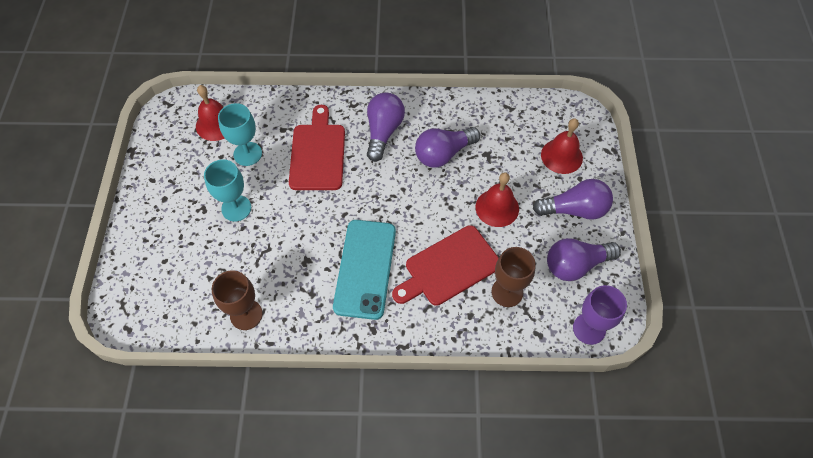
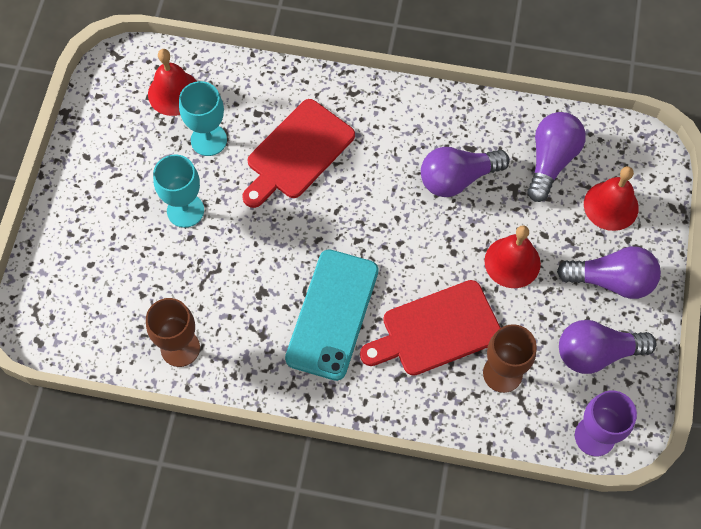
camera: 10 degrees right, 5 degrees up
(318, 153) = (297, 153): red cutting board -> red cutting board turned 150 degrees counterclockwise
(383, 132) = (385, 136): purple light bulb -> purple light bulb (551, 161)

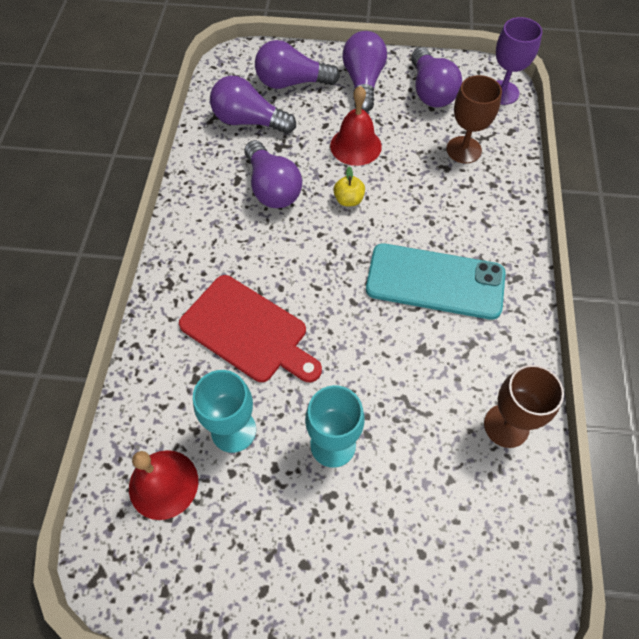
camera: 95 degrees left, 5 degrees down
(436, 330) = (433, 197): red cutting board -> none
(438, 247) = (348, 200): none -> yellow apple
(611, 205) = (292, 83): red bell -> purple light bulb

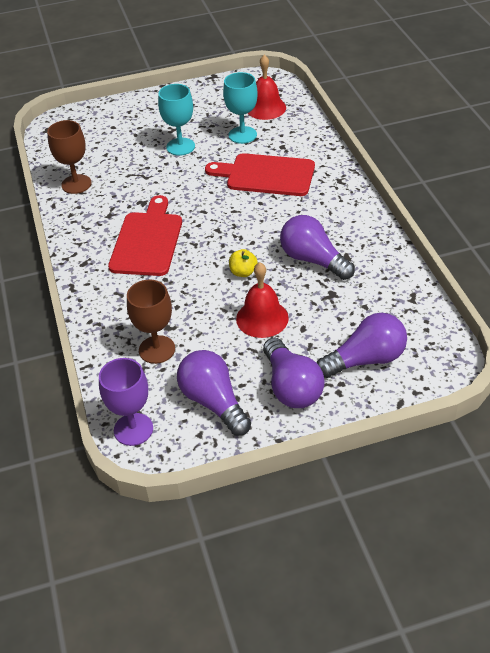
camera: 160 degrees right, 15 degrees down
(249, 121) = (376, 306): purple light bulb -> none
(435, 281) = (147, 240): turquoise phone -> red cutting board

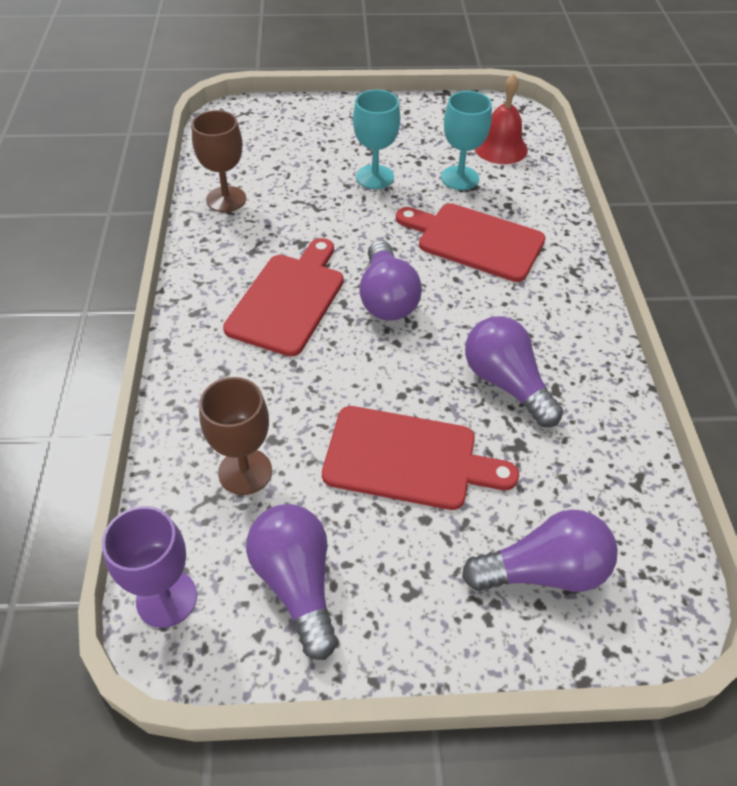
camera: 10 degrees right, 5 degrees up
(243, 272) = (402, 378): yellow apple -> none
(262, 318) = (408, 459): red bell -> red cutting board
(291, 386) = (418, 588): purple light bulb -> purple light bulb (386, 298)

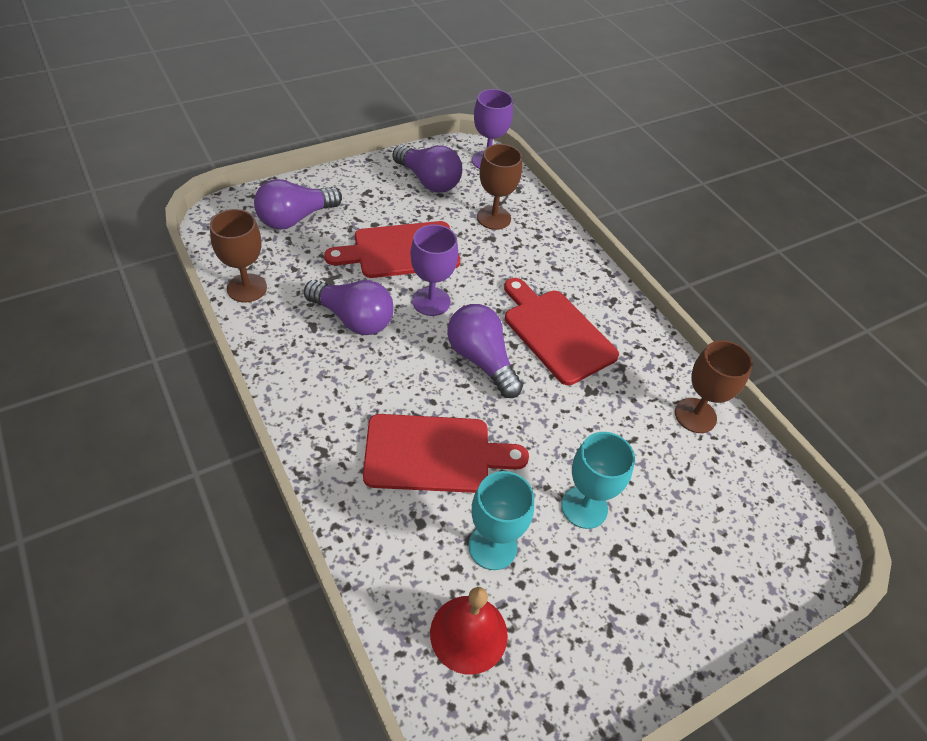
camera: 150 degrees right, 0 degrees up
(289, 299) = (556, 332): red cutting board -> red cutting board turned 150 degrees clockwise
(405, 375) = (431, 301): none -> purple goblet
(630, 466) = (247, 288): none -> brown goblet

